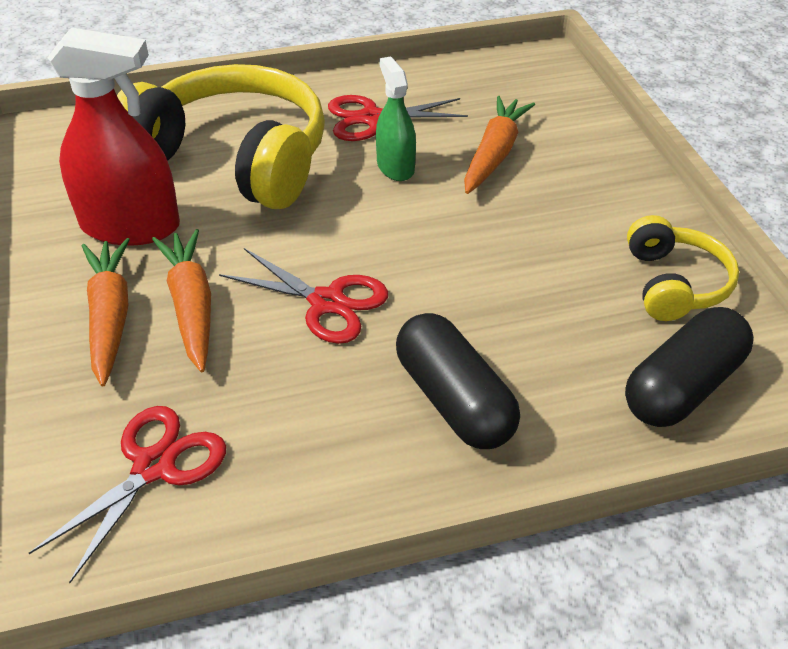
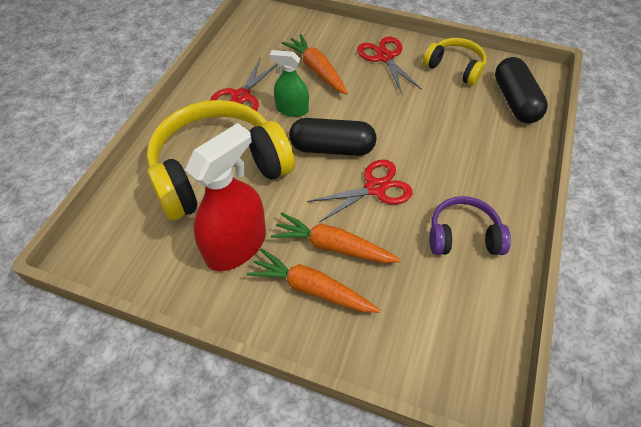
camera: 55 degrees left, 10 degrees up
(154, 467) = (444, 314): red scissors -> red scissors (385, 57)
(316, 433) = (463, 236): none -> purple headphones
(454, 400) = (475, 175): black capsule -> black capsule (332, 148)

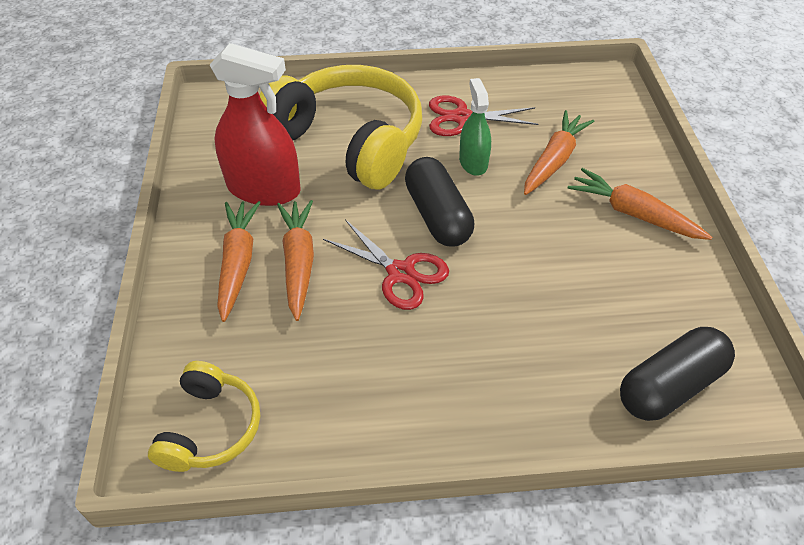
camera: 65 degrees right, 5 degrees down
(385, 57) = (633, 214): red scissors -> orange carrot
(455, 68) = (680, 294): yellow headphones -> yellow headphones (210, 428)
(463, 236) = (375, 381): purple headphones -> none

